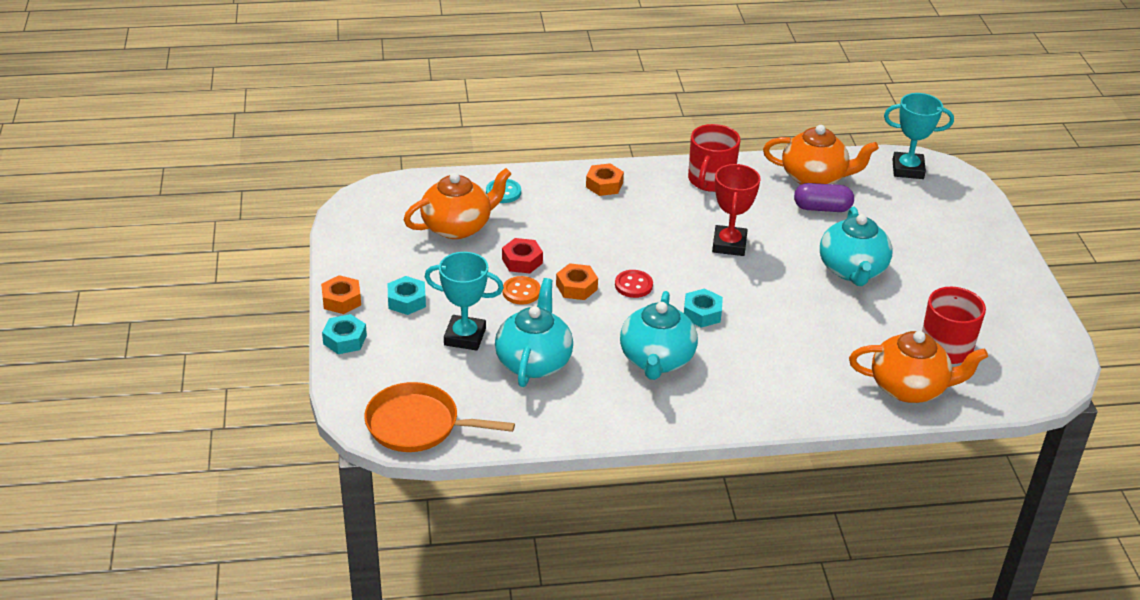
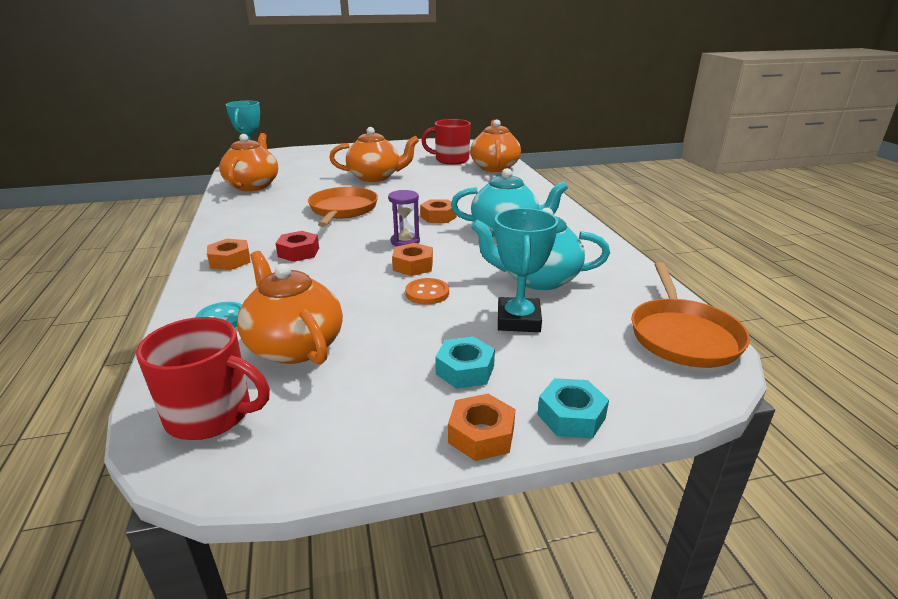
camera: 95 degrees left, 10 degrees down
(522, 261) = (370, 296): red nut -> red nut (298, 252)
(633, 285) = (405, 241): red button -> purple hourglass
(702, 313) = (438, 217): turquoise nut -> orange nut
(710, 180) = (242, 217): red mug -> red mug (211, 414)
(729, 244) = (343, 210): red trophy -> orange pan
(822, 208) = (296, 184): purple capsule -> none
(852, 270) = (375, 177): turquoise teapot -> orange teapot

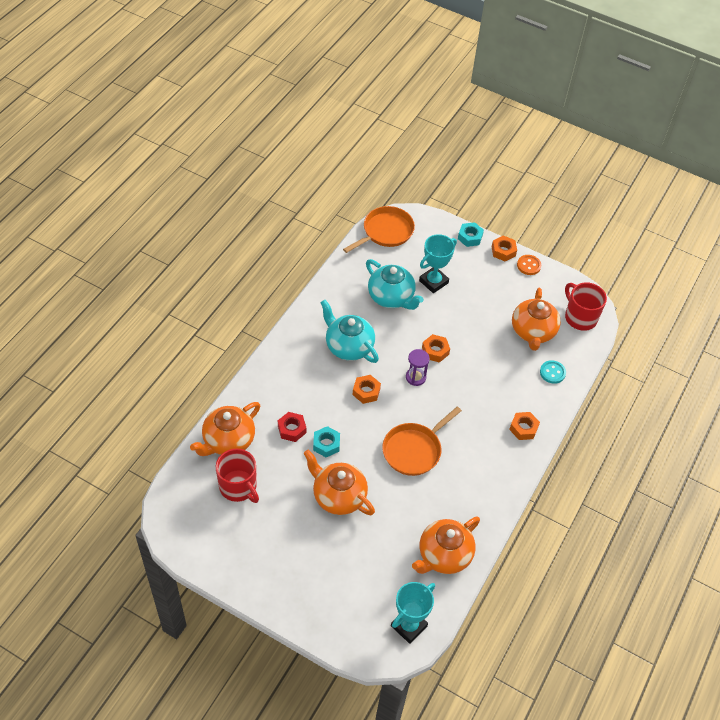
camera: 140 degrees left, 25 degrees up
(298, 252) = (482, 410): red nut -> red nut (292, 429)
(427, 293) = (451, 325): orange button -> orange button (528, 265)
(465, 370) = (482, 275): turquoise nut -> turquoise nut (326, 444)

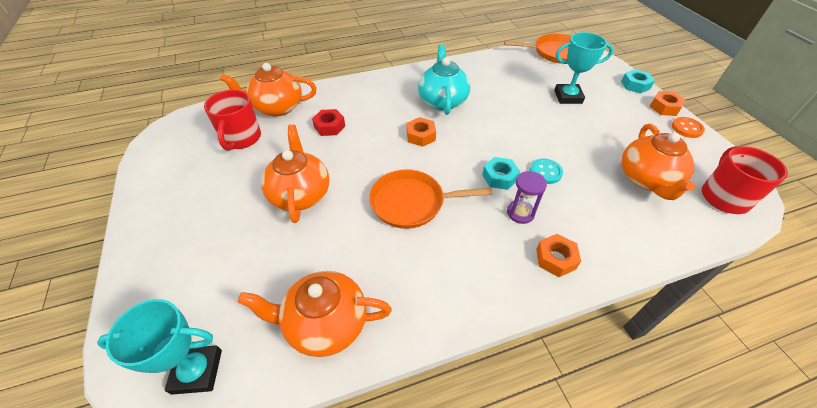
camera: 45 degrees right, 5 degrees down
(326, 444) = (341, 151): turquoise nut -> turquoise nut (499, 177)
(391, 297) = (516, 89): turquoise teapot -> none
(415, 377) = (478, 150): purple hourglass -> purple hourglass (520, 213)
(435, 351) = (519, 141): orange nut -> none
(533, 332) = (647, 180): orange teapot -> orange teapot turned 45 degrees counterclockwise
(552, 372) = (643, 227): turquoise button -> turquoise button (545, 172)

